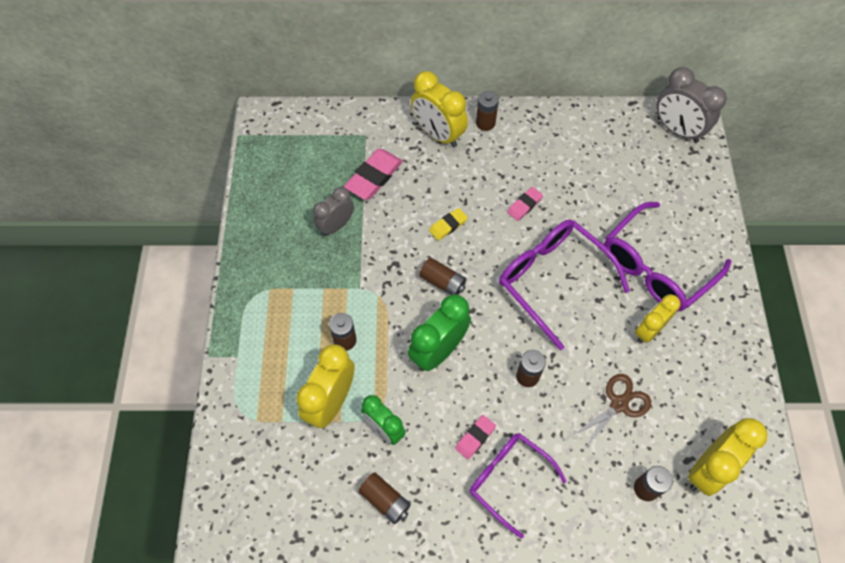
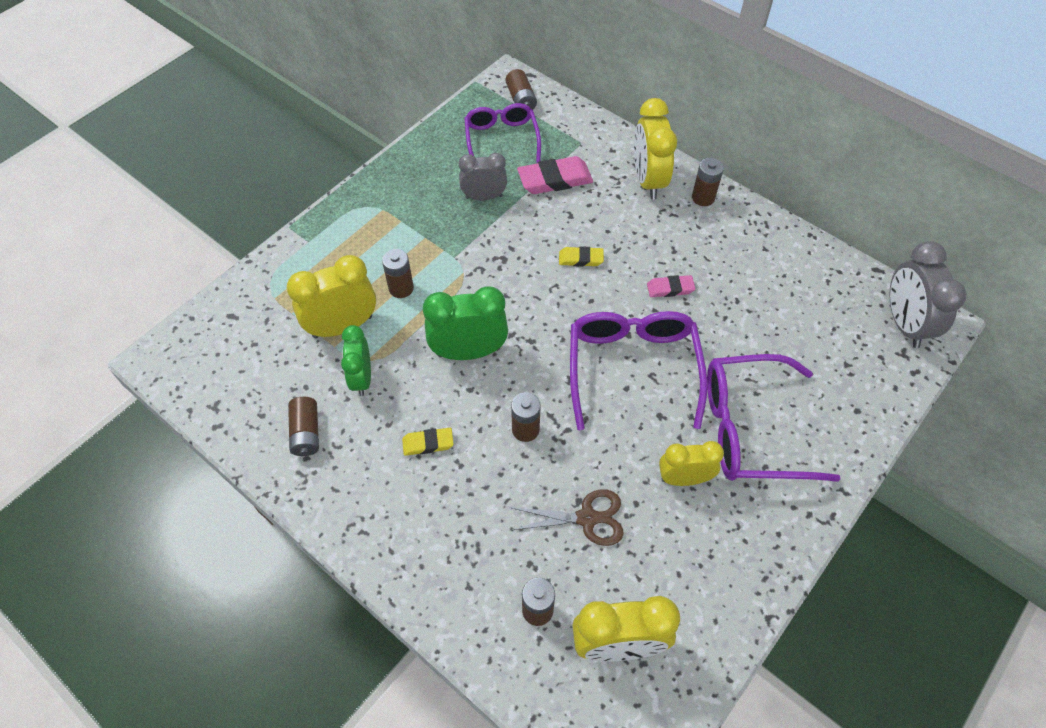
camera: 40 degrees right, 5 degrees down
(443, 282) = (529, 300): brown battery -> brown battery (521, 99)
(475, 438) = (428, 443): pink eraser -> yellow eraser
(509, 479) = (421, 499): purple glasses -> purple glasses (501, 139)

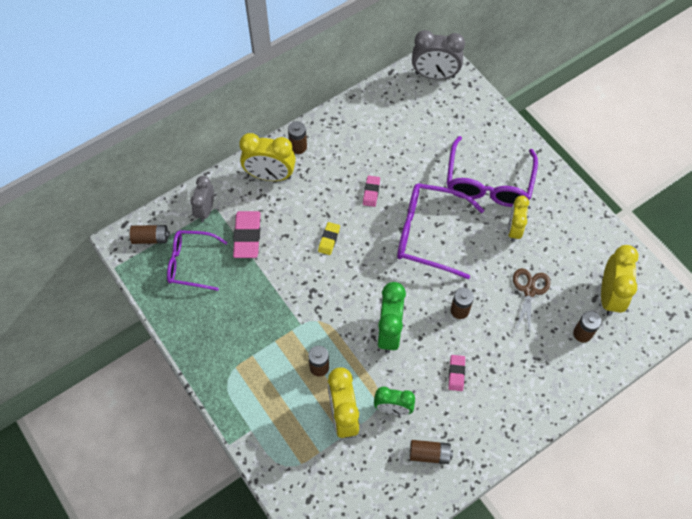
camera: 75 degrees left, 5 degrees up
(428, 443) = (456, 373): yellow eraser -> pink eraser
(484, 197) = (248, 290): grey clock -> grey clock (205, 210)

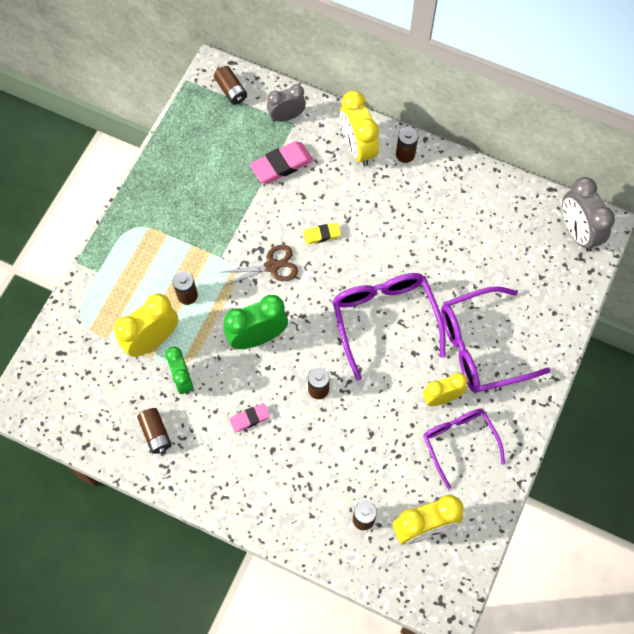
camera: 60 degrees right, 5 degrees up
(191, 263) = (226, 135): purple glasses -> purple glasses (459, 442)
(371, 192) = (397, 244): pink eraser -> none
(529, 290) = (380, 445): brown scissors -> brown scissors (272, 266)

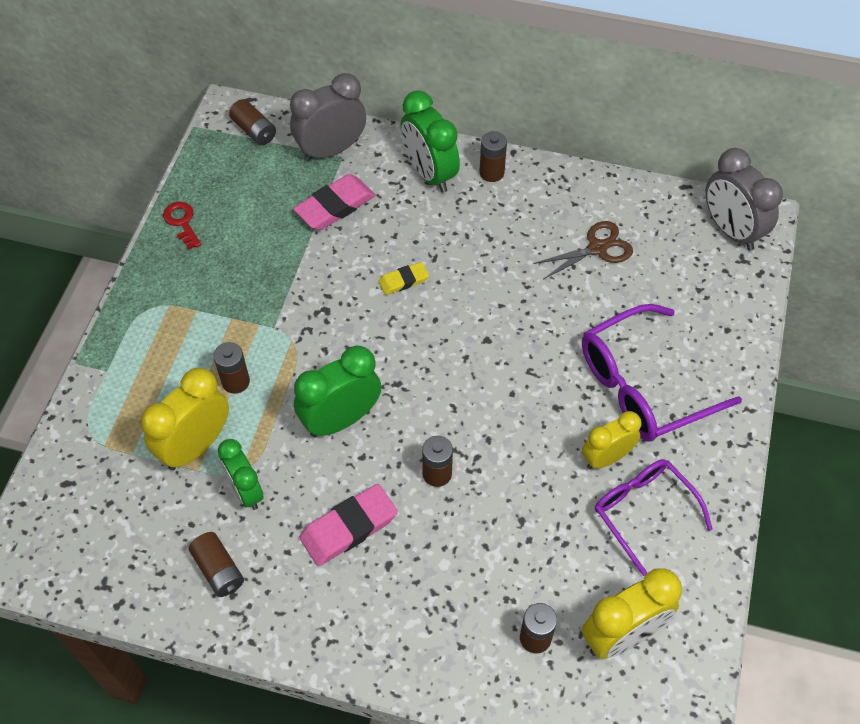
camera: 10 degrees left, 10 degrees down
(166, 161) = (182, 222): none -> red key
(249, 418) = (349, 527): pink eraser -> pink eraser, size x1.74
(272, 266) = (344, 328): brown scissors -> brown scissors (597, 248)
(286, 116) = (331, 150): grey clock -> grey clock, size x1.50
(357, 148) = (429, 173): yellow clock -> green clock
(385, 319) = (508, 371): purple glasses -> none

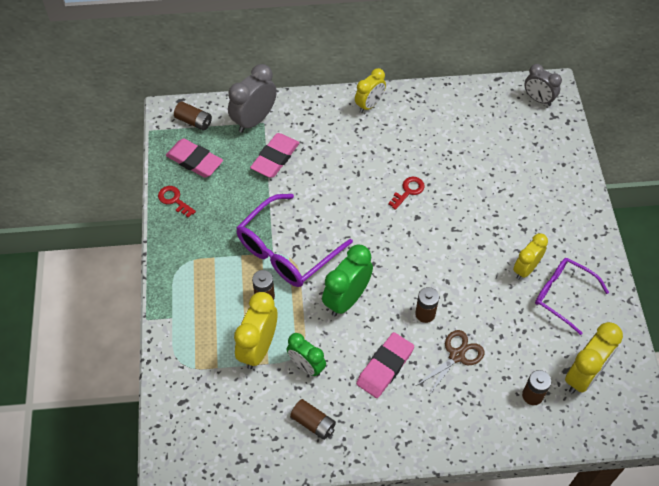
camera: 20 degrees left, 0 degrees up
(231, 180) = (194, 161): none -> pink eraser
(403, 280) = (345, 194): yellow eraser -> none
(429, 173) = (328, 117): green clock -> none
(491, 172) = (369, 105): brown battery -> yellow clock
(491, 301) = (408, 191): none -> red key
(597, 248) = (460, 135): brown scissors -> brown scissors (457, 355)
(643, 386) = (528, 216): purple glasses -> purple glasses (286, 251)
(731, 230) = (538, 99): grey clock -> grey clock, size x0.67

